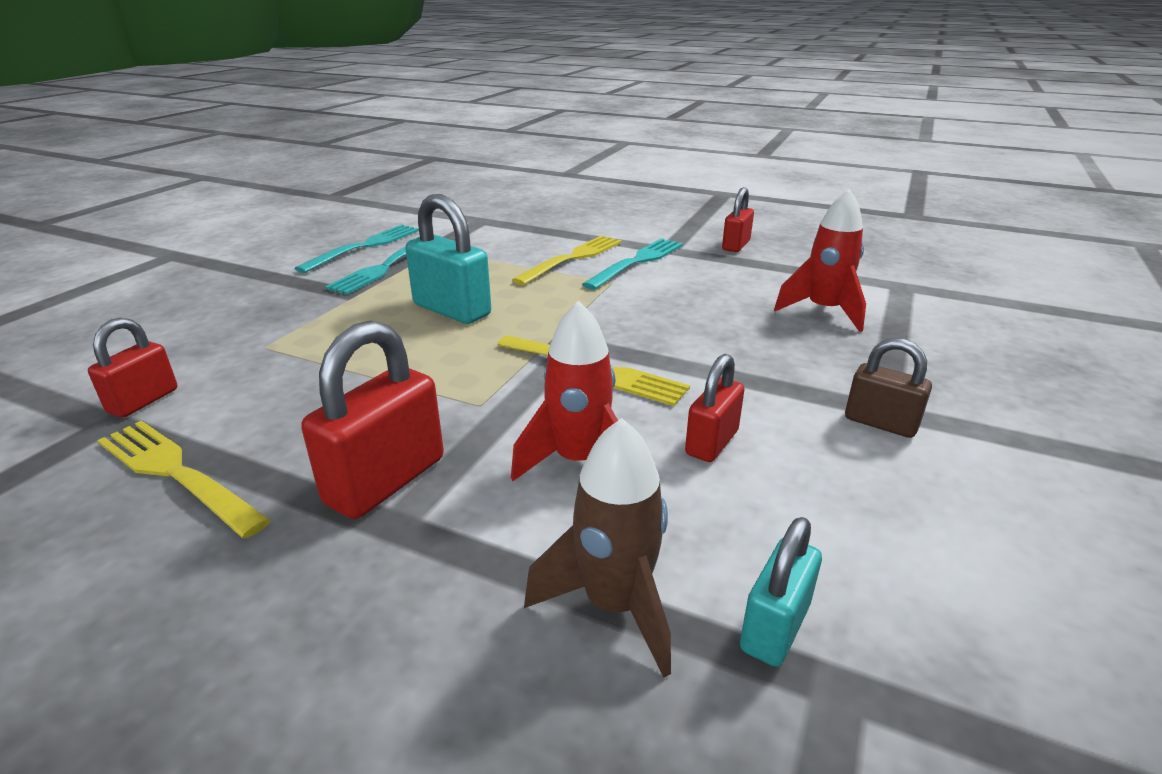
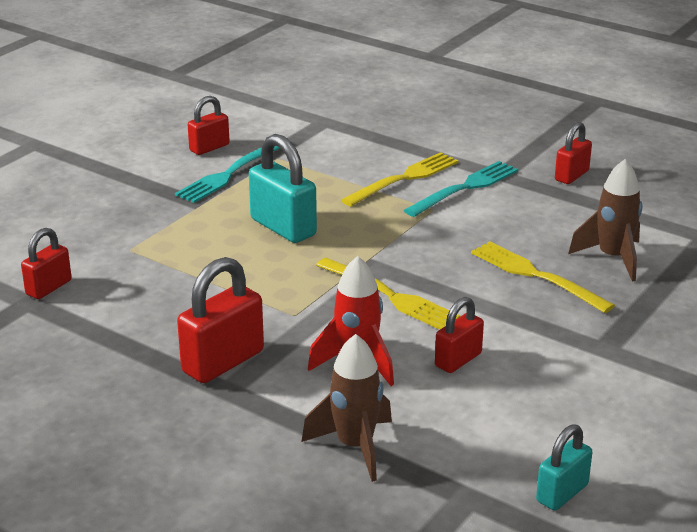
camera: 10 degrees right, 0 degrees up
(176, 473) = (84, 342): yellow fork -> yellow fork (535, 275)
(365, 246) = (209, 148): turquoise fork -> red padlock
(774, 627) = (446, 467): turquoise padlock -> turquoise padlock (562, 493)
(823, 311) = (613, 258): red rocket -> brown rocket
(880, 423) = (594, 359): brown padlock -> none

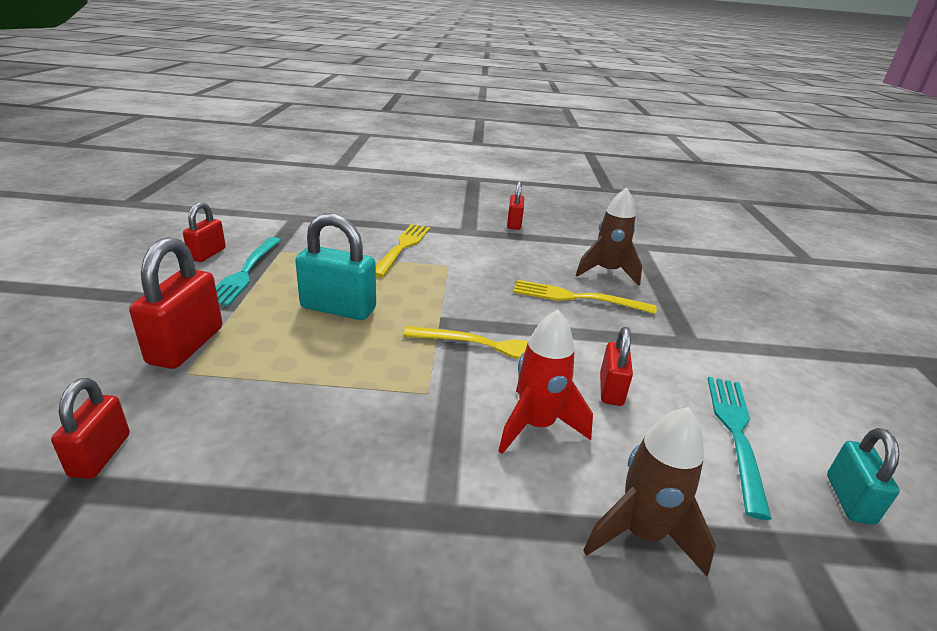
camera: 35 degrees left, 0 degrees up
(223, 362) = (404, 479): red padlock -> red padlock (186, 345)
(465, 188) = (454, 245): turquoise fork -> turquoise fork (735, 433)

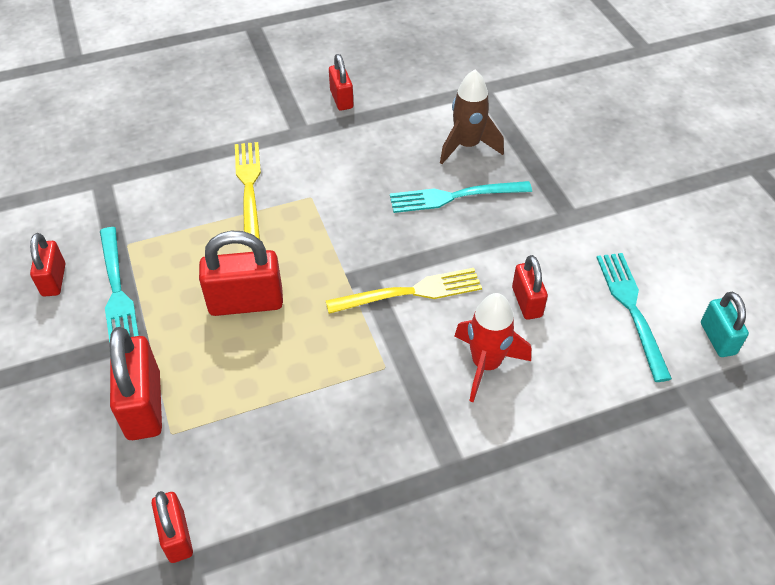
camera: 20 degrees left, 20 degrees up
(338, 308) = (246, 302): turquoise padlock -> red padlock
(576, 298) = (454, 197): yellow fork -> turquoise fork
(641, 534) = (593, 427): brown rocket -> none

